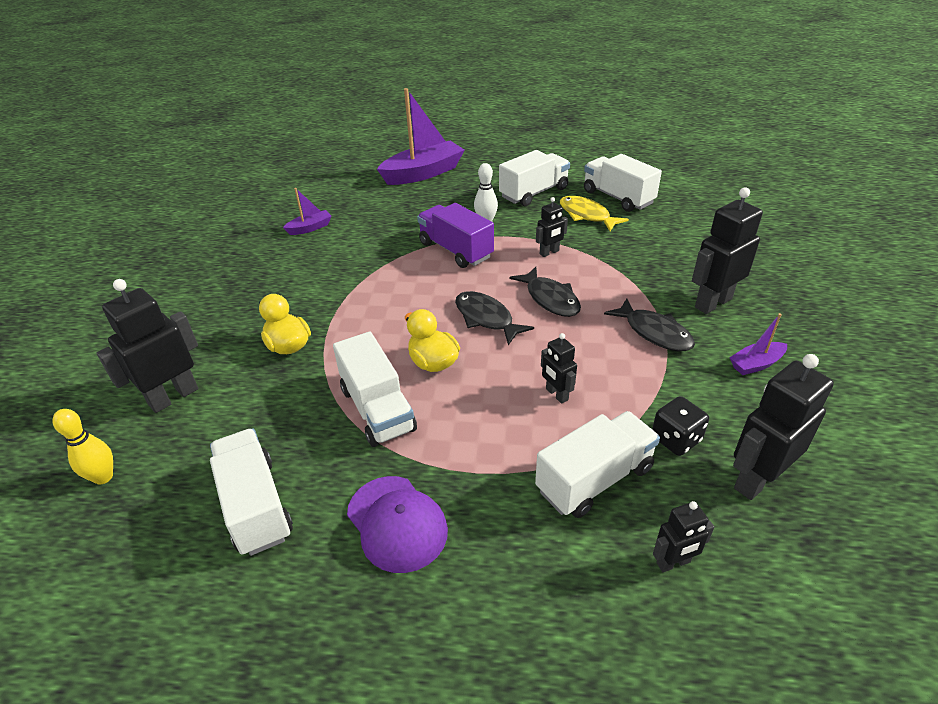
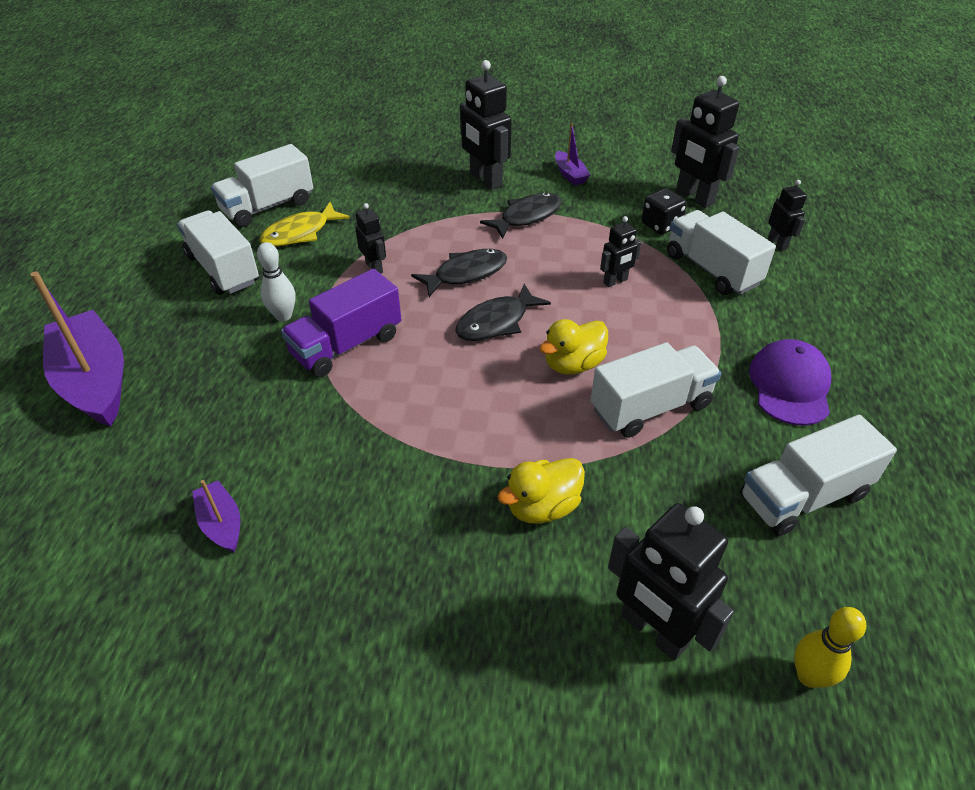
camera: 90 degrees left, 5 degrees up
(397, 523) = (790, 385): purple cap -> purple cap turned 45 degrees counterclockwise

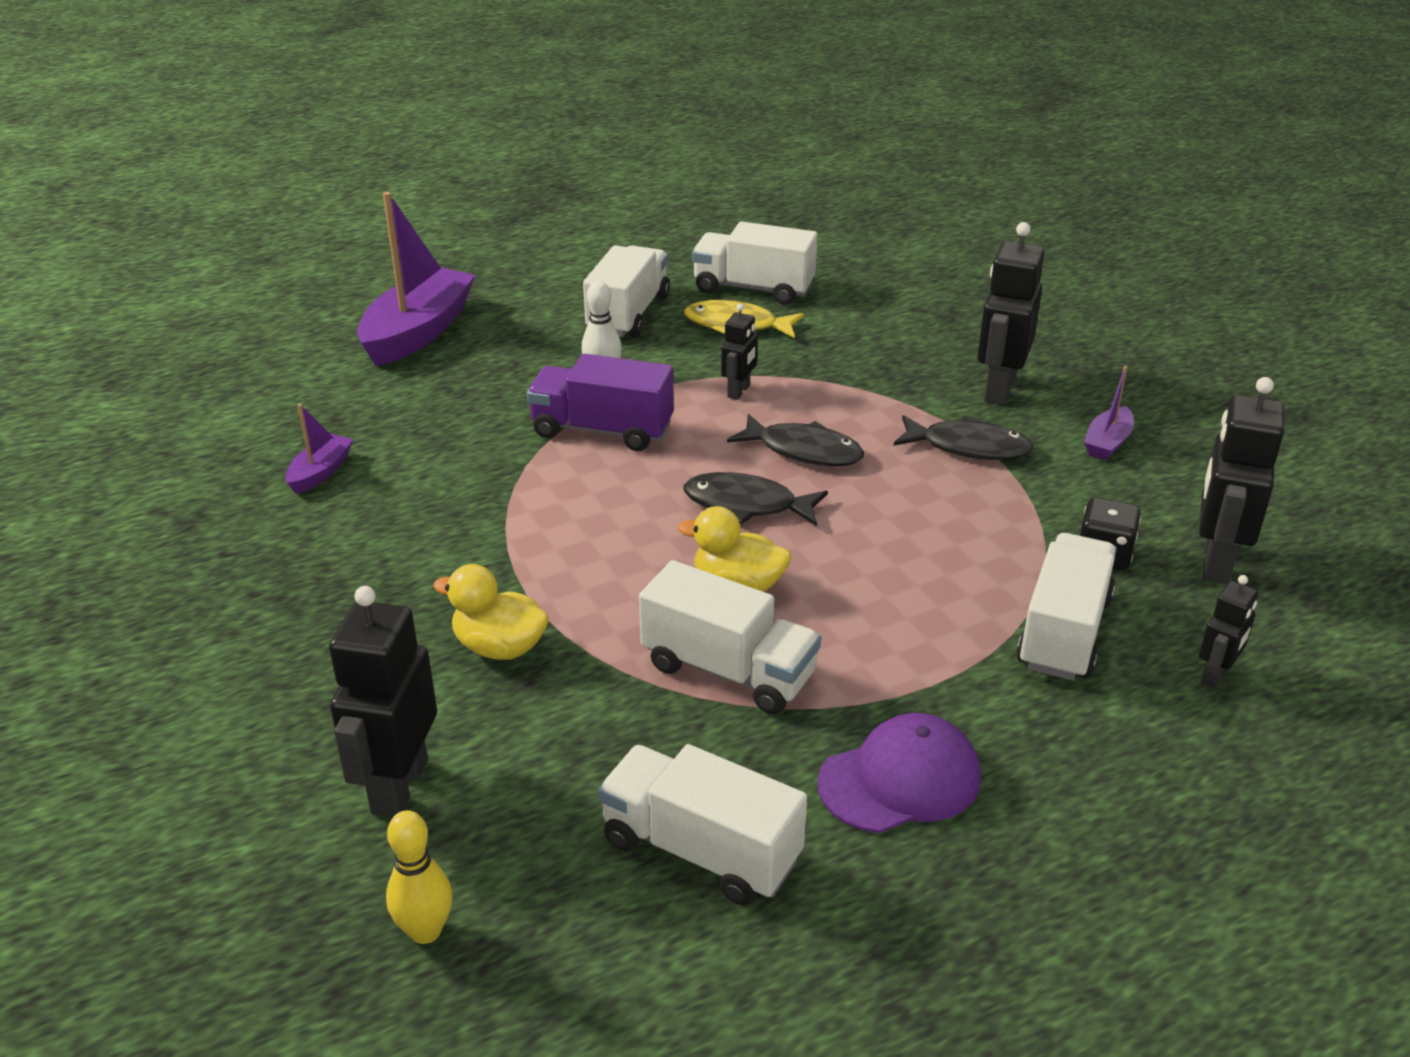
camera: 55 degrees right, 10 degrees down
(615, 281) = (930, 561): black robot -> none

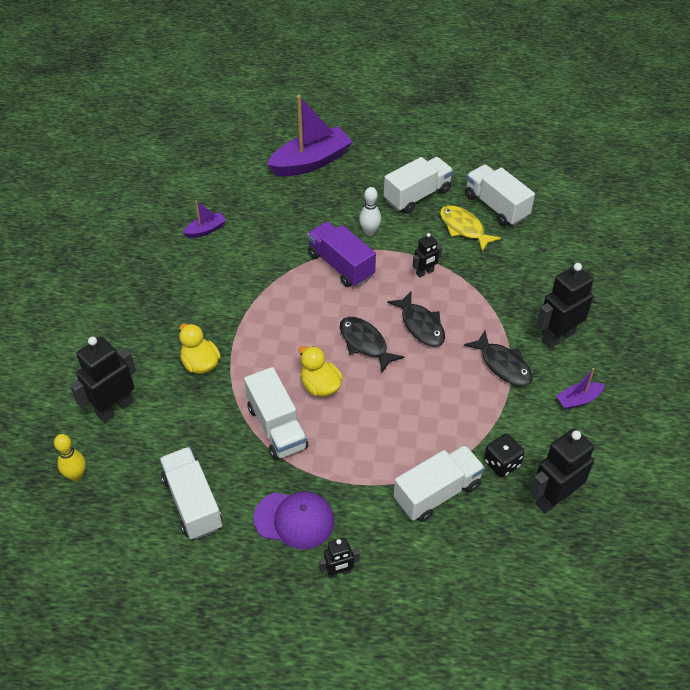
camera: 35 degrees right, 15 degrees up
(1215, 675) = (482, 555): black robot -> black robot (339, 572)

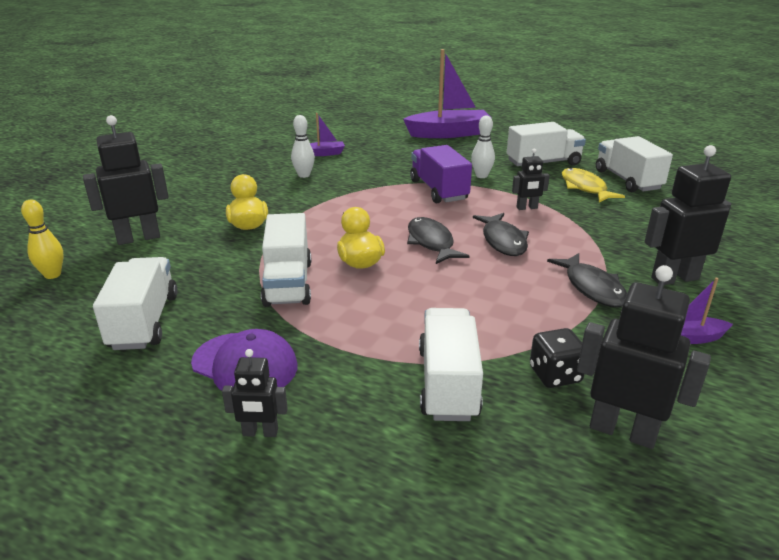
camera: 20 degrees right, 20 degrees down
(206, 273) = (304, 175): none -> white bowling pin
(437, 493) = (448, 383): white truck -> white truck turned 75 degrees counterclockwise
(553, 498) = (622, 431): black robot -> black robot turned 45 degrees clockwise

